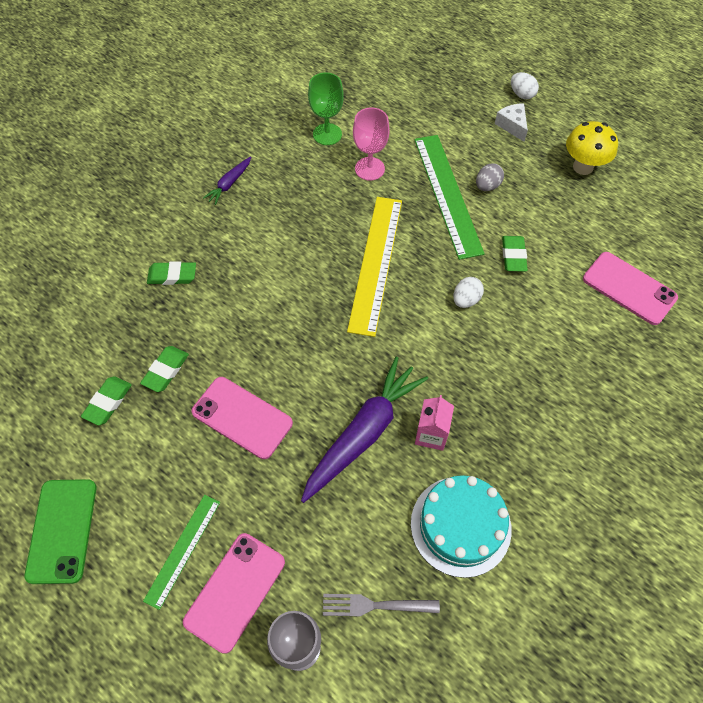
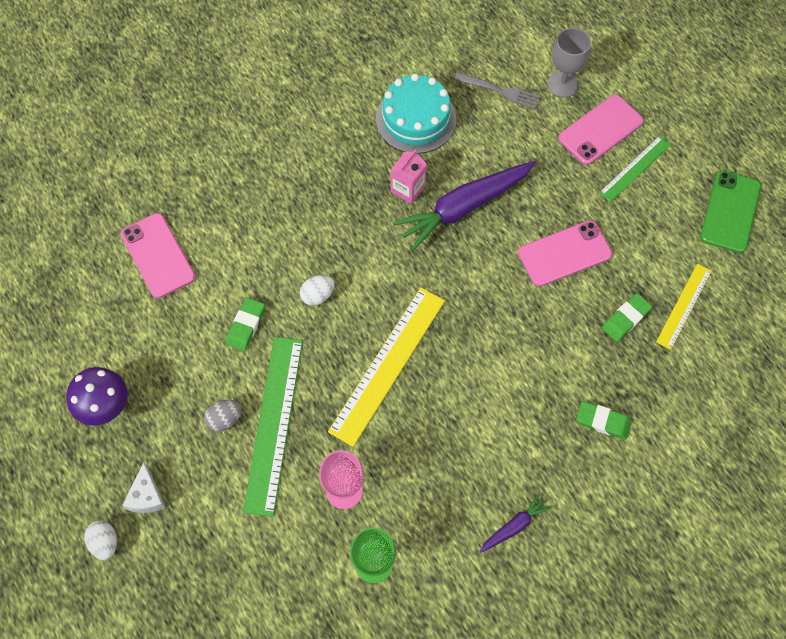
camera: 160 degrees left, 5 degrees up
(108, 402) = (683, 306): green eraser -> yellow ruler
(242, 417) = (564, 253): pink phone -> pink phone turned 75 degrees counterclockwise
(583, 167) = (106, 407): yellow mushroom -> purple mushroom

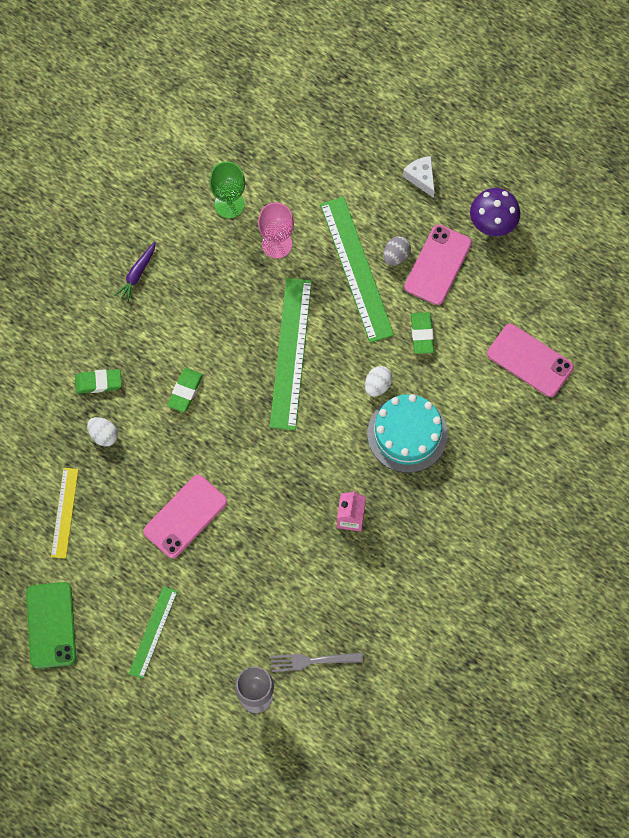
camera: 155 degrees right, 5 degrees up
(105, 543) = (431, 135): white egg -> white egg (103, 435)
(388, 365) = (290, 353): yellow ruler -> green ruler
(416, 119) = (378, 593): turquoise cake -> turquoise cake (407, 434)
(464, 207) = (292, 522): purple carrot -> none
(600, 130) = (200, 660): pink phone -> pink phone (438, 265)
(626, 319) = (110, 479): green eraser -> green eraser (185, 391)

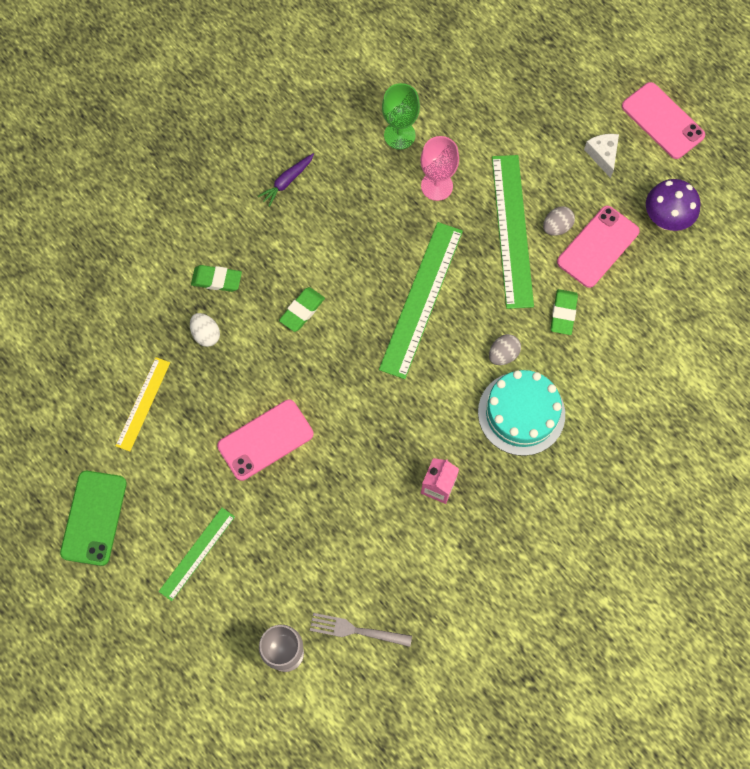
camera: 15 degrees right, 0 degrees up
(377, 385) = (503, 354): white egg -> grey egg
(530, 360) = (671, 369): pink phone -> pink phone (662, 121)

